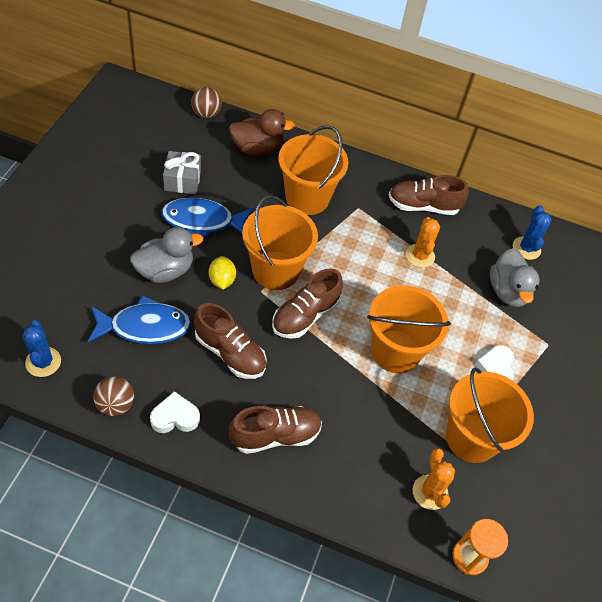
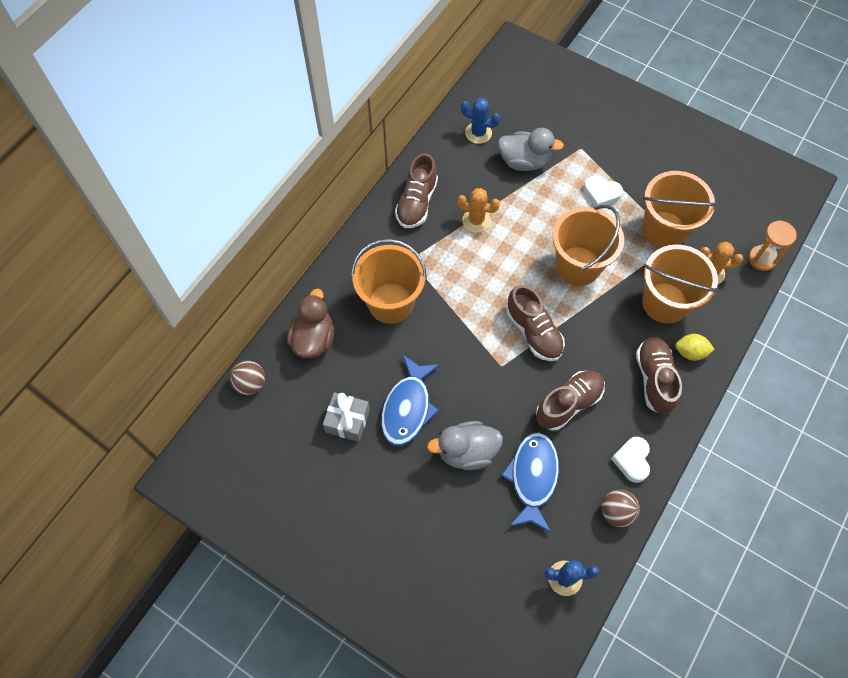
camera: 70 degrees left, 10 degrees up
(165, 270) = (466, 452): grey duck -> grey duck turned 90 degrees counterclockwise
(222, 280) = (485, 399): yellow lemon -> yellow lemon (690, 352)
(275, 270) = (478, 348): orange bucket -> orange bucket (664, 303)

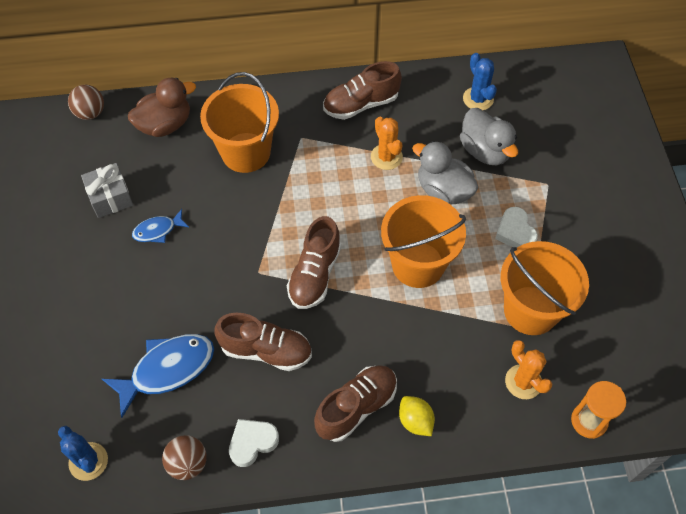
camera: 50 degrees right, 5 degrees down
(408, 407) = (158, 230): blue fish -> blue fish, size x0.55
(466, 452) = (151, 301): grey duck -> grey duck (443, 190)
(664, 303) = (449, 363): orange bucket -> none

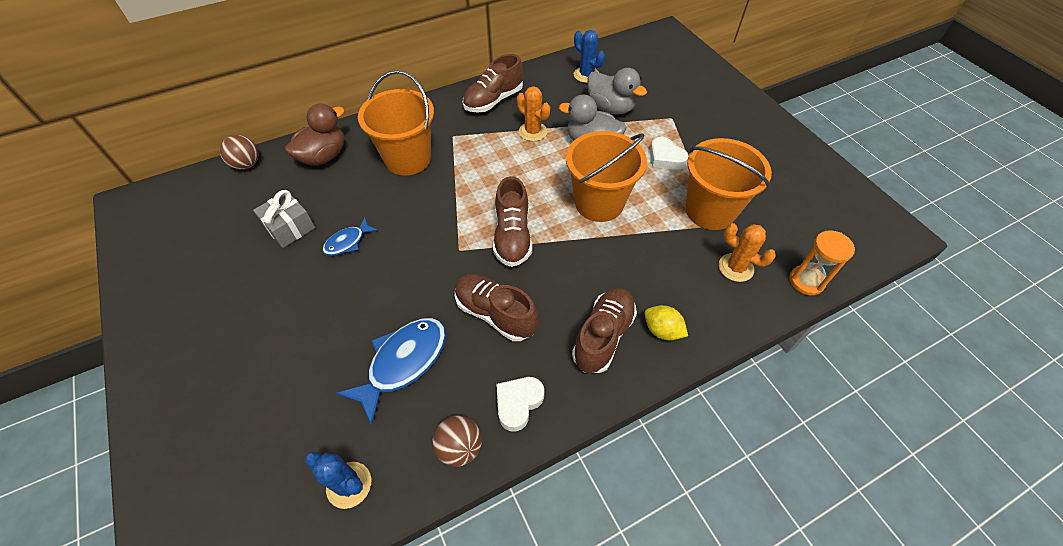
camera: 20 degrees left, 5 degrees down
(266, 350) = (495, 314): brown shoe -> brown shoe turned 135 degrees counterclockwise

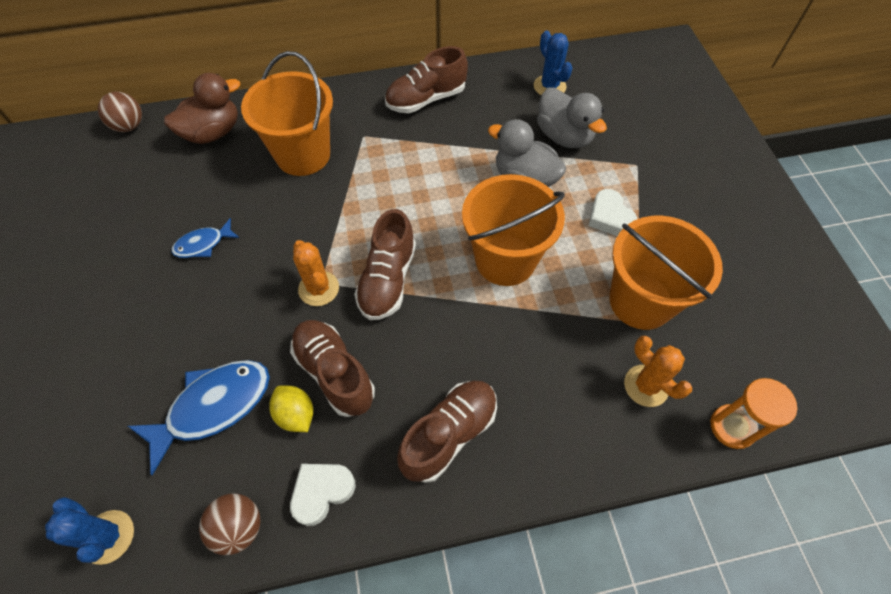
camera: 15 degrees right, 5 degrees up
(289, 227) = (148, 212): grey gift -> none
(533, 132) = (458, 149): orange cactus -> orange cactus (319, 288)
(662, 330) = (523, 445): yellow lemon -> yellow lemon (296, 414)

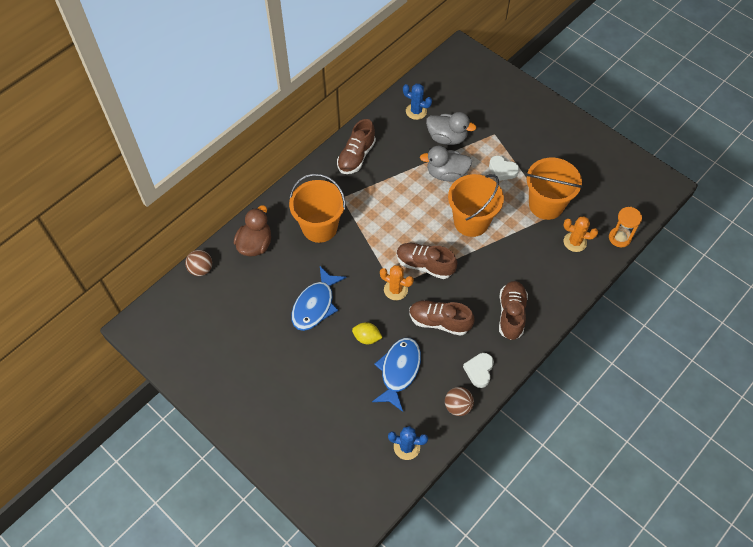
camera: 35 degrees left, 0 degrees up
(203, 244) = (315, 305): blue fish -> blue fish, size x1.83
(296, 414) = (439, 349): yellow lemon -> yellow lemon (367, 338)
(388, 280) = (425, 265): brown shoe -> brown shoe turned 135 degrees clockwise

